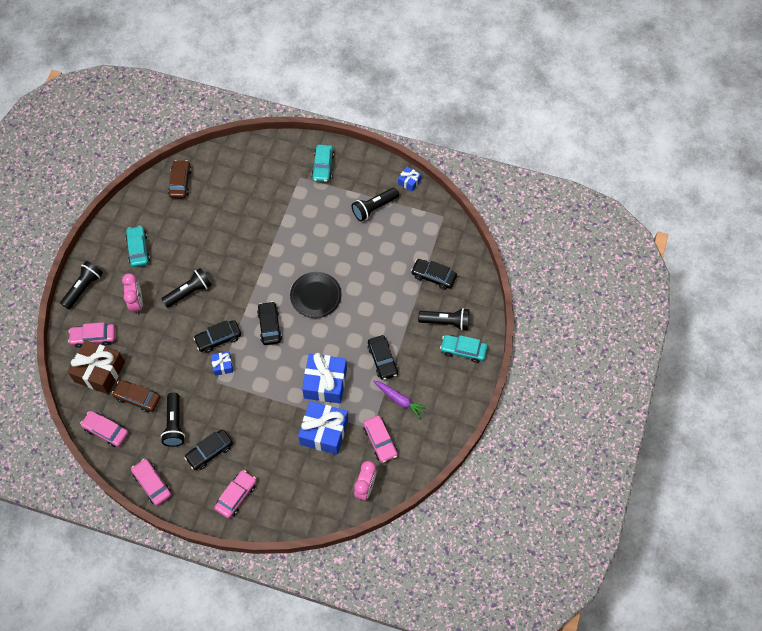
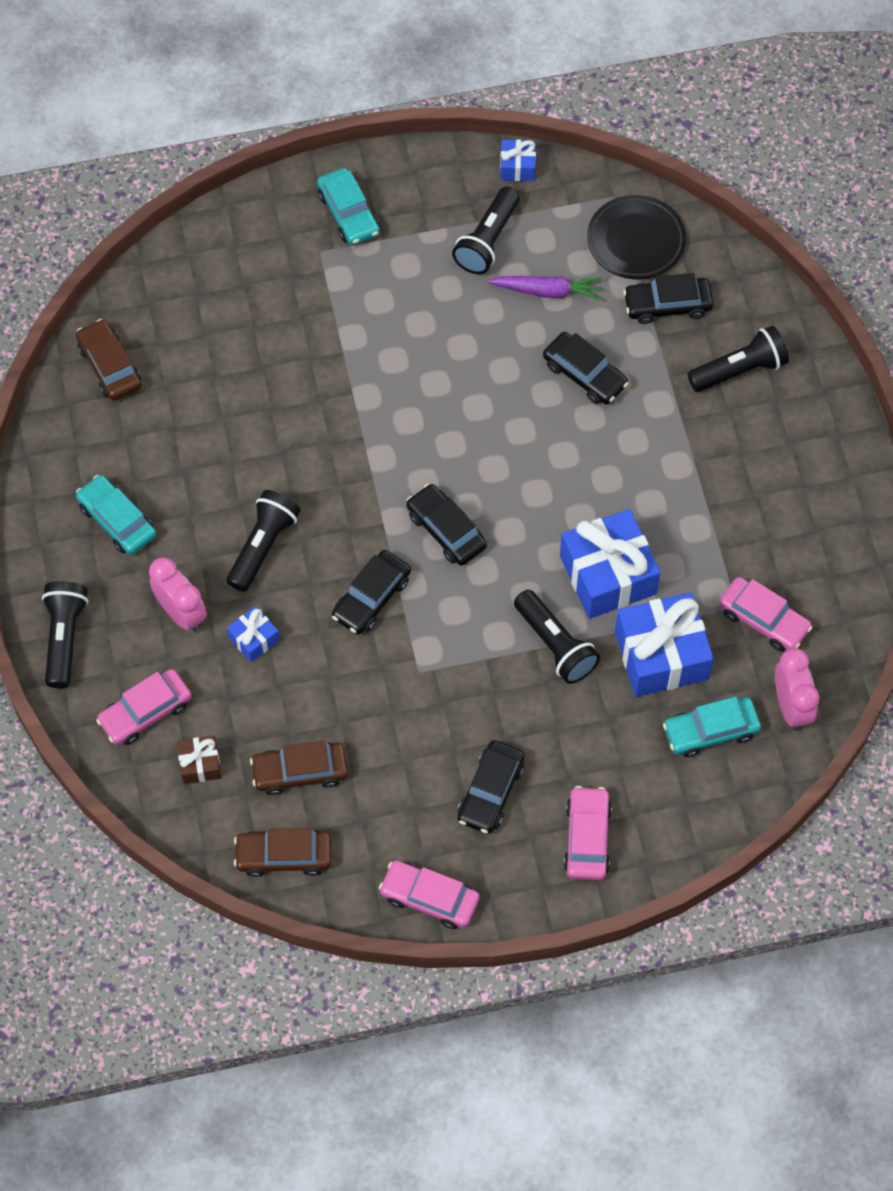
camera: 30 degrees left, 0 degrees up
(100, 372) = (200, 764): brown gift -> brown gift, size x0.48
(106, 431) = (284, 856): pink car -> brown car
(174, 424) = (397, 780): black flashlight -> black flashlight (555, 645)
(223, 366) = (411, 639): blue gift -> blue gift (254, 639)
(316, 296) = (490, 439): black plate -> black plate (636, 240)
(382, 360) = (677, 486): black car -> black car (584, 374)
(400, 400) = (750, 536): purple carrot -> purple carrot (547, 291)
(463, 350) = (798, 401): turquoise car -> turquoise car (710, 731)

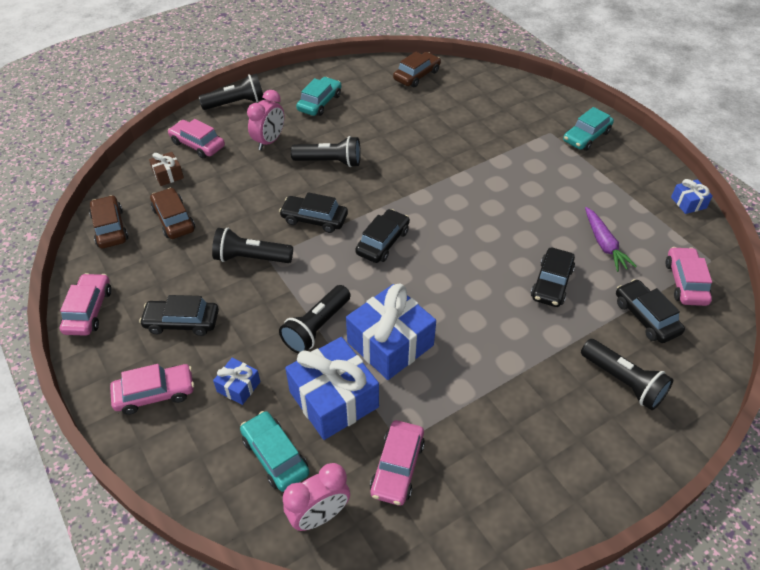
camera: 70 degrees right, 15 degrees down
(254, 639) = (263, 175): blue gift -> blue gift (238, 386)
(487, 241) = (619, 203): black flashlight -> black flashlight (251, 258)
(636, 240) = (685, 282): black plate -> pink car

